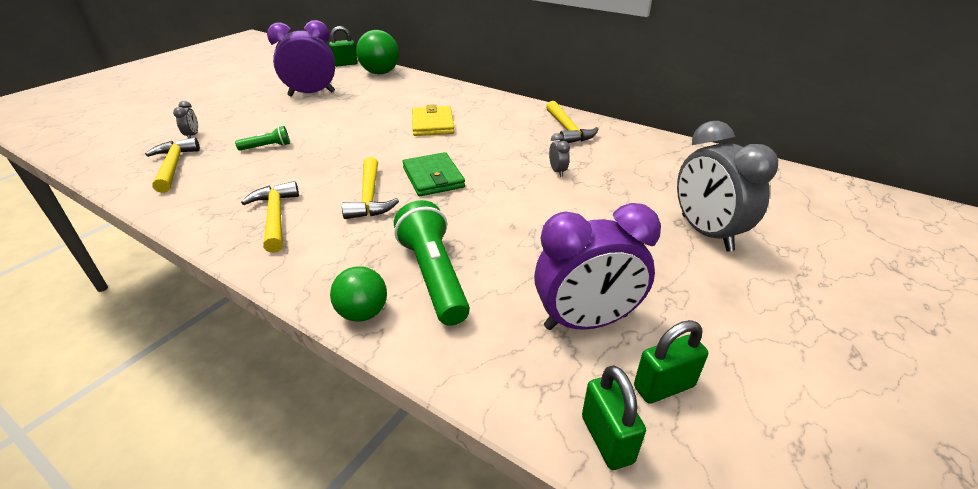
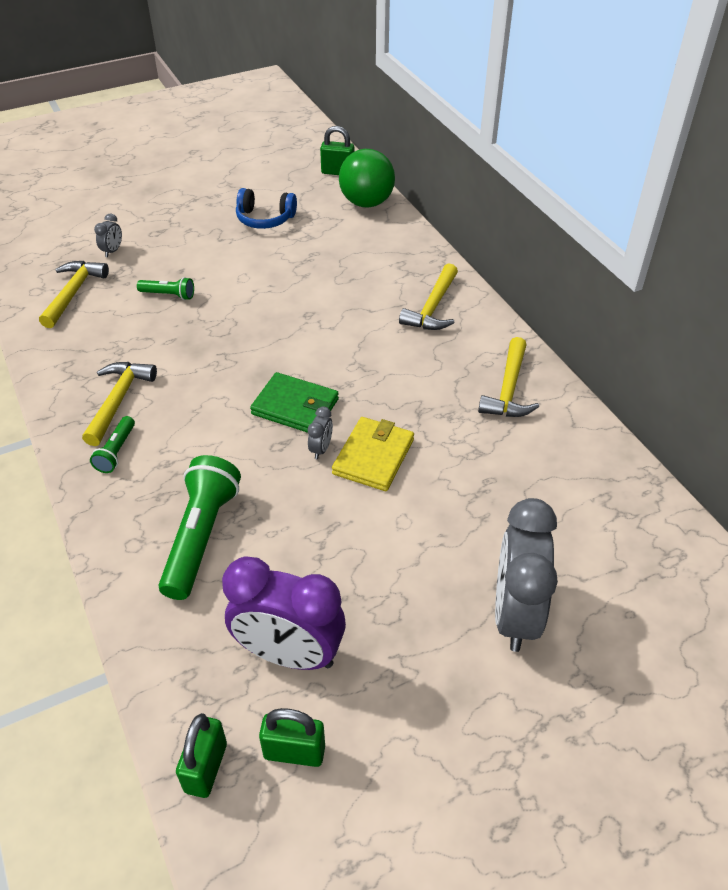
camera: 30 degrees right, 10 degrees up
(302, 249) = (116, 451): none -> green flashlight
(311, 94) = (265, 219): purple clock -> blue headphones
(363, 313) = (117, 548): green ball -> none
(369, 197) = (215, 409): yellow hammer -> yellow hammer (432, 307)
(433, 124) = (358, 320): yellow wallet -> yellow wallet (373, 457)
(433, 177) = (295, 407): green wallet -> green wallet turned 75 degrees counterclockwise
(557, 171) = (434, 453): grey clock -> grey clock (321, 449)

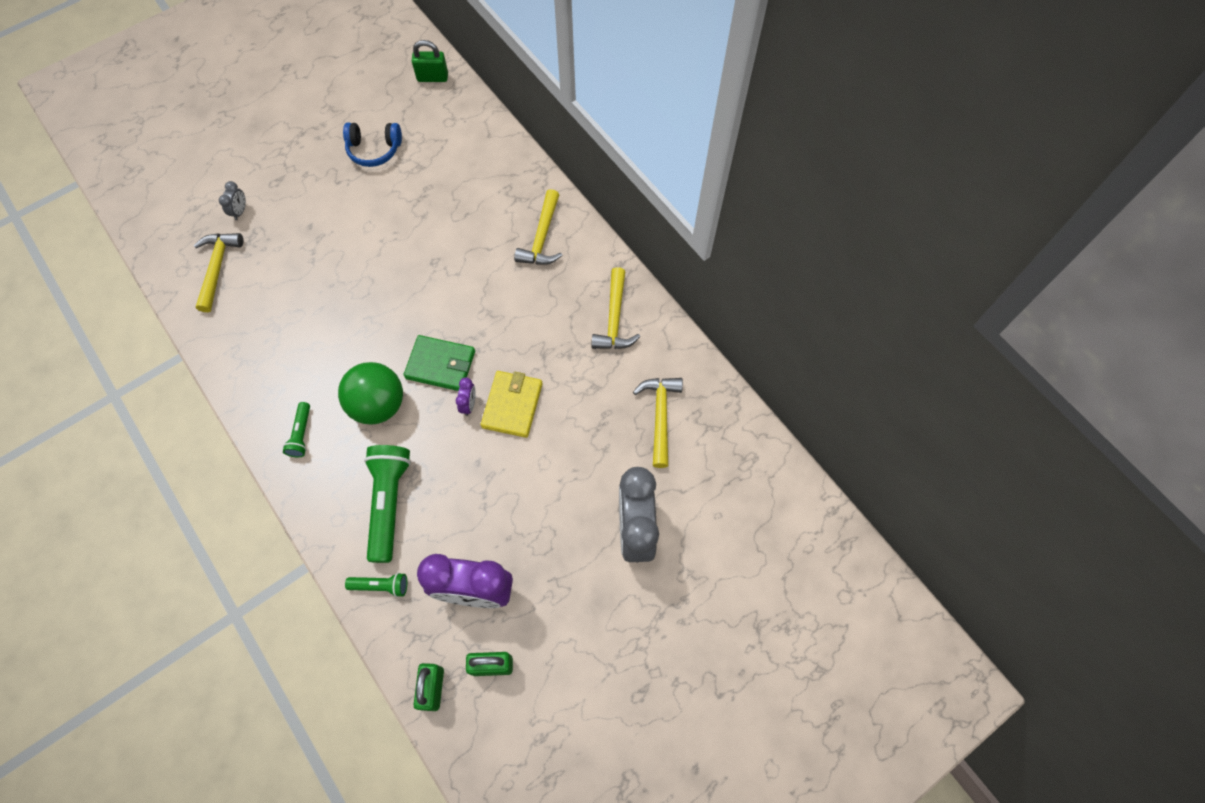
camera: 10 degrees left, 20 degrees up
(118, 401) = (290, 382): yellow hammer -> yellow hammer (660, 416)
(169, 295) = (305, 257): green flashlight -> green flashlight (381, 586)
(321, 449) = (469, 404): grey clock -> purple clock
(366, 203) = (466, 115): green ball -> green ball (378, 405)

